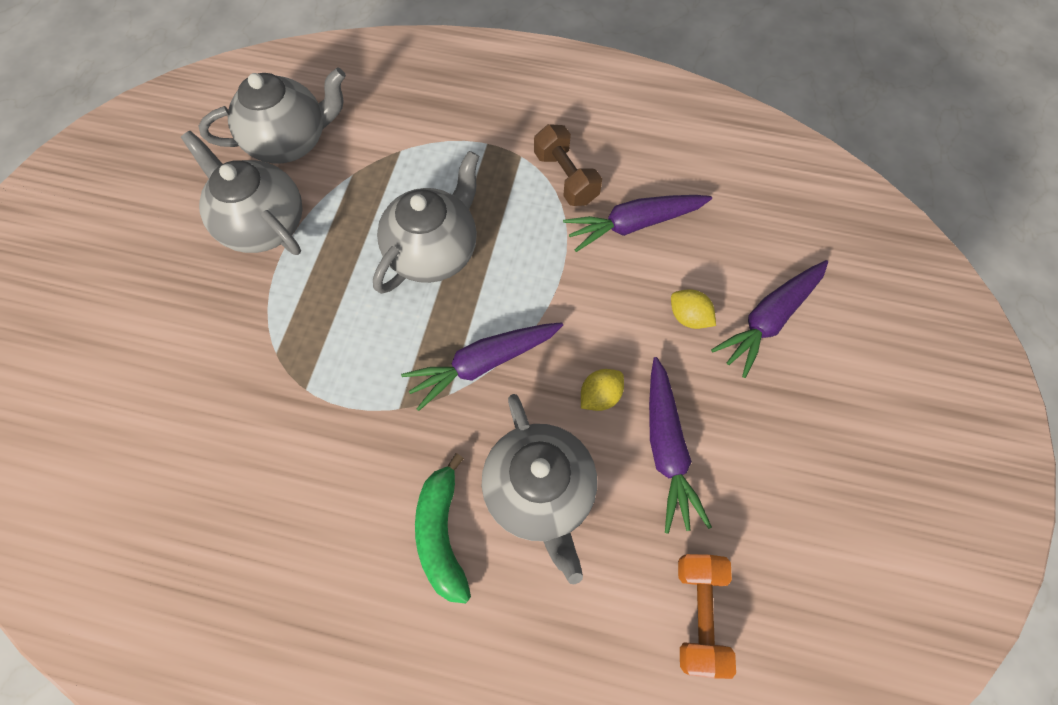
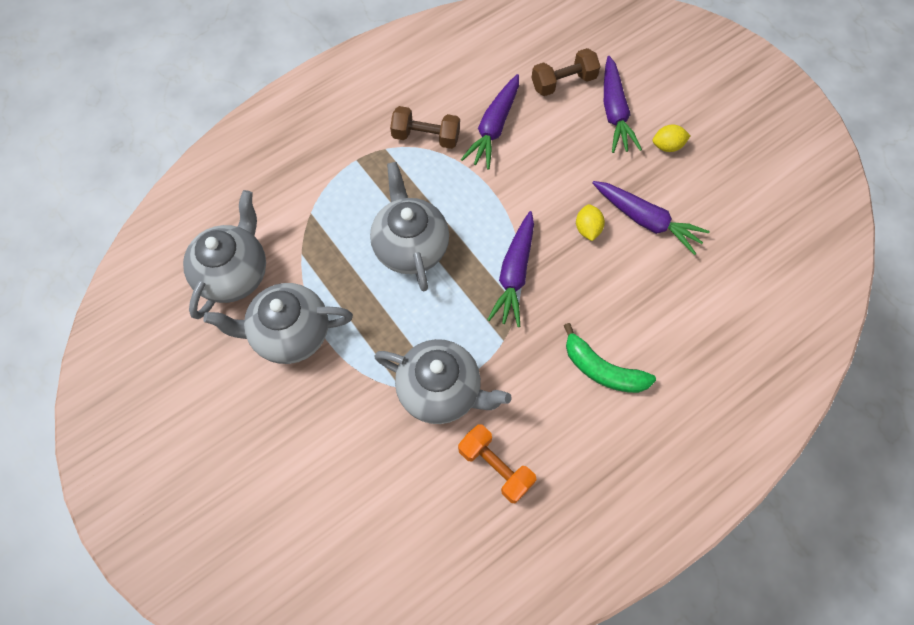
camera: 50 degrees left, 0 degrees up
(540, 492) = (619, 301): grey teapot -> grey teapot (441, 391)
(688, 317) = (578, 148): yellow lemon -> yellow lemon (667, 146)
(698, 613) = (744, 275): orange dumbbell -> orange dumbbell (495, 467)
(752, 246) = (563, 82): none -> brown dumbbell

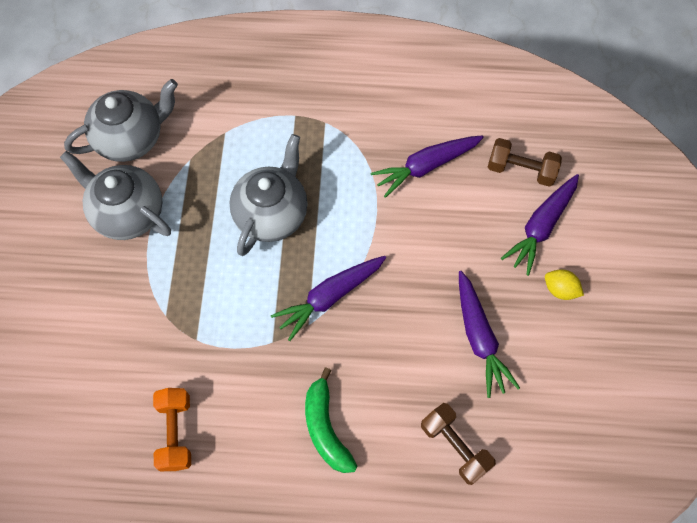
camera: 40 degrees right, 0 degrees up
(426, 137) = (364, 135): brown dumbbell -> brown dumbbell (455, 446)
(441, 391) = (191, 342): grey teapot -> none
(587, 229) = (423, 307): yellow lemon -> none

